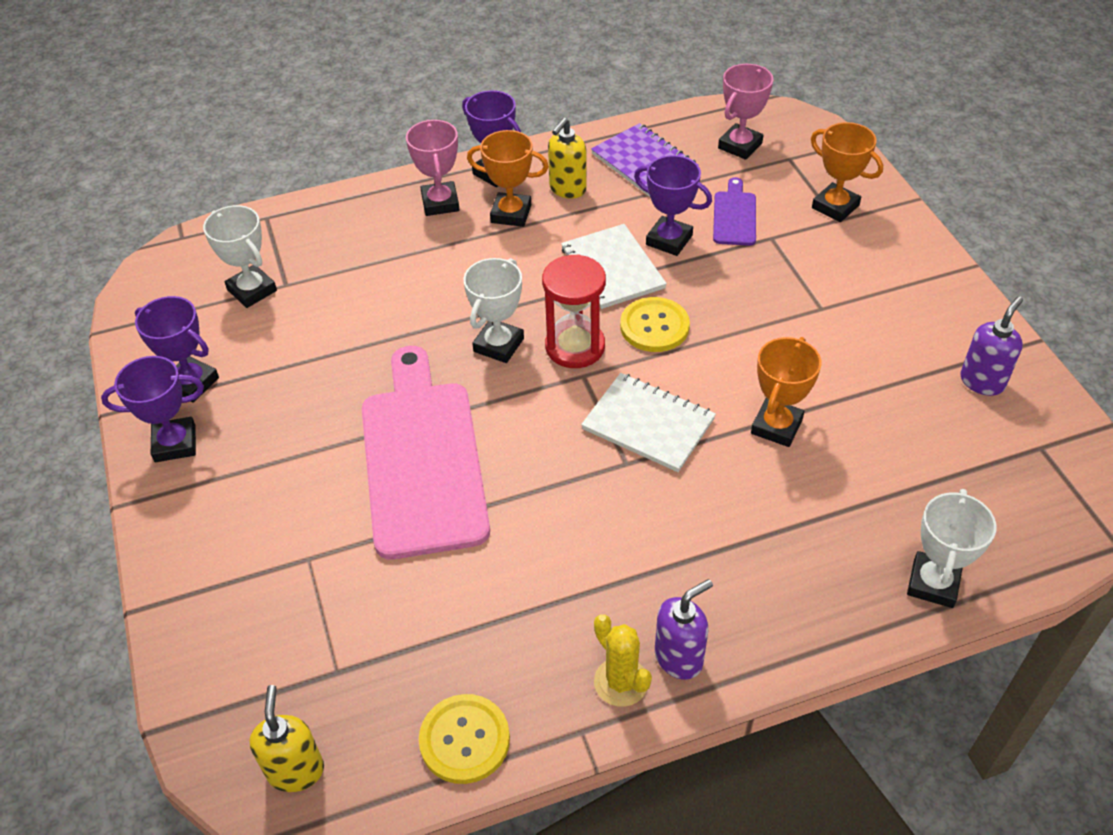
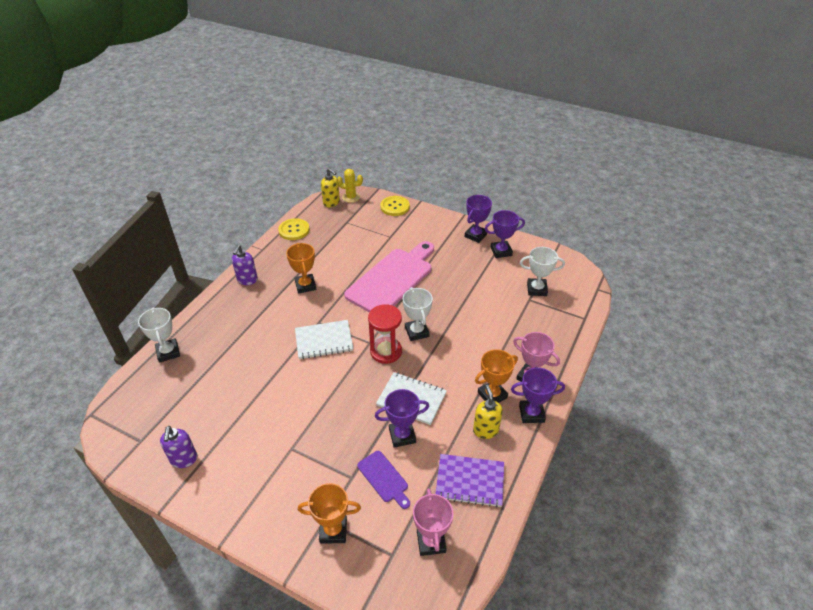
camera: 135 degrees right, 5 degrees down
(422, 459) = (392, 279): pink cutting board -> pink cutting board turned 90 degrees counterclockwise
(621, 682) = (260, 265): yellow cactus -> yellow cactus (351, 197)
(654, 326) = (362, 383): yellow button -> yellow button (395, 207)
(776, 426) = (270, 373): orange trophy -> orange trophy (305, 285)

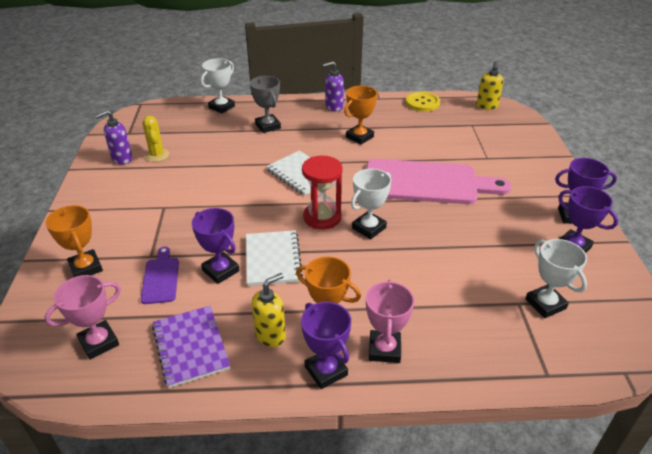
camera: 60 degrees right, 5 degrees down
(234, 333) = (268, 126): none -> grey trophy
(351, 197) = (510, 113): yellow cactus -> yellow cactus (157, 155)
(384, 478) = (160, 278): purple cutting board -> purple cutting board turned 150 degrees clockwise
(395, 207) = (536, 143): yellow button -> none

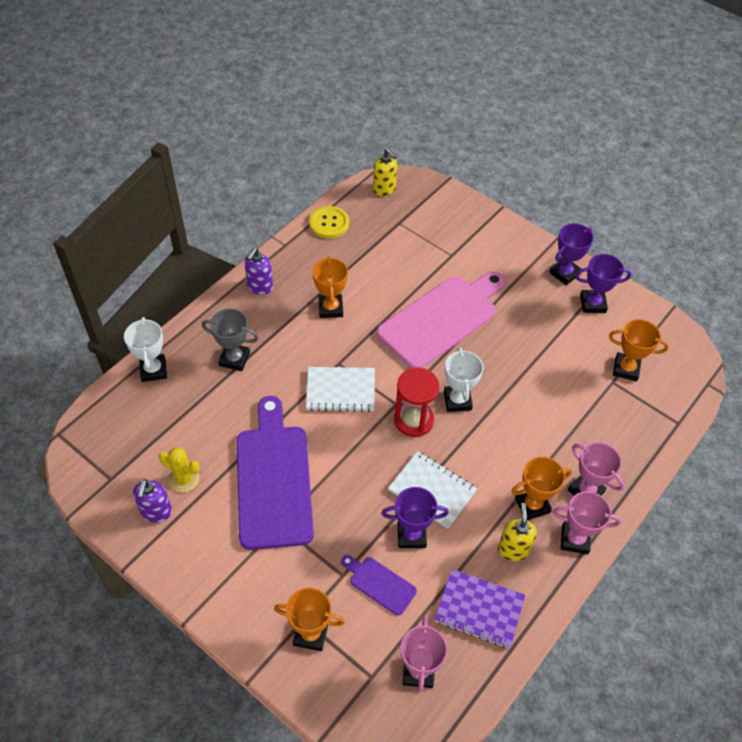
camera: 50 degrees left, 15 degrees up
(196, 186) = (273, 479): none -> purple cutting board
(326, 371) = (575, 539): purple trophy -> pink trophy
(545, 304) = (626, 369): white trophy -> orange trophy

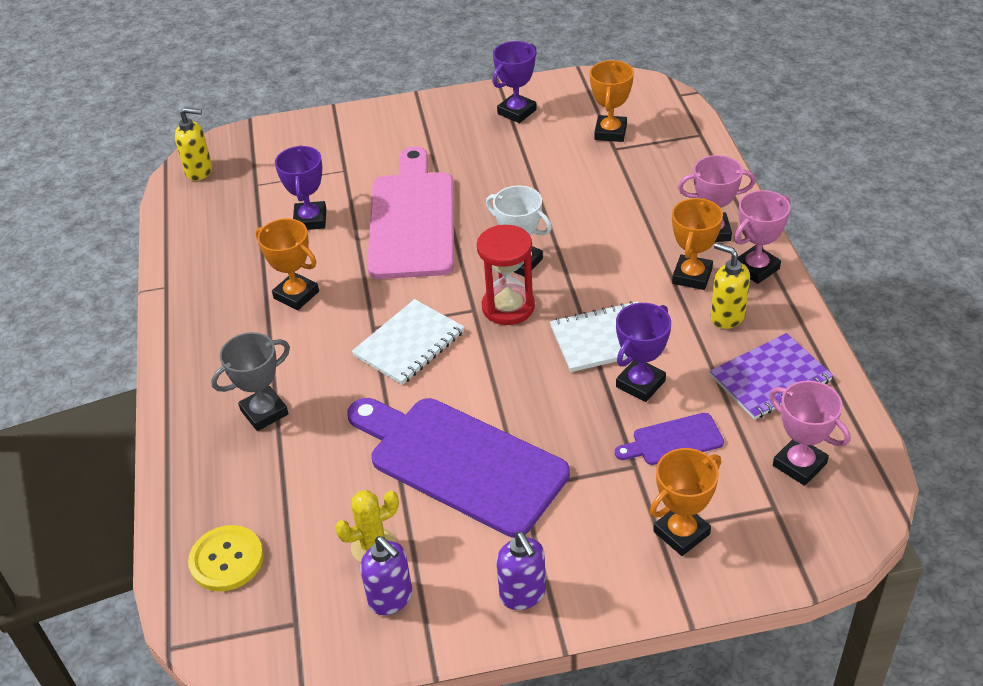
camera: 45 degrees left, 10 degrees down
(153, 370) = (190, 497): white trophy -> none
(260, 287) = (195, 338): purple soap dispenser -> purple soap dispenser (523, 594)
(329, 223) = (185, 236): yellow button -> yellow button (226, 560)
(564, 273) = (461, 109): purple trophy -> purple trophy (310, 220)
(626, 369) = (610, 132): orange trophy -> orange trophy turned 45 degrees counterclockwise

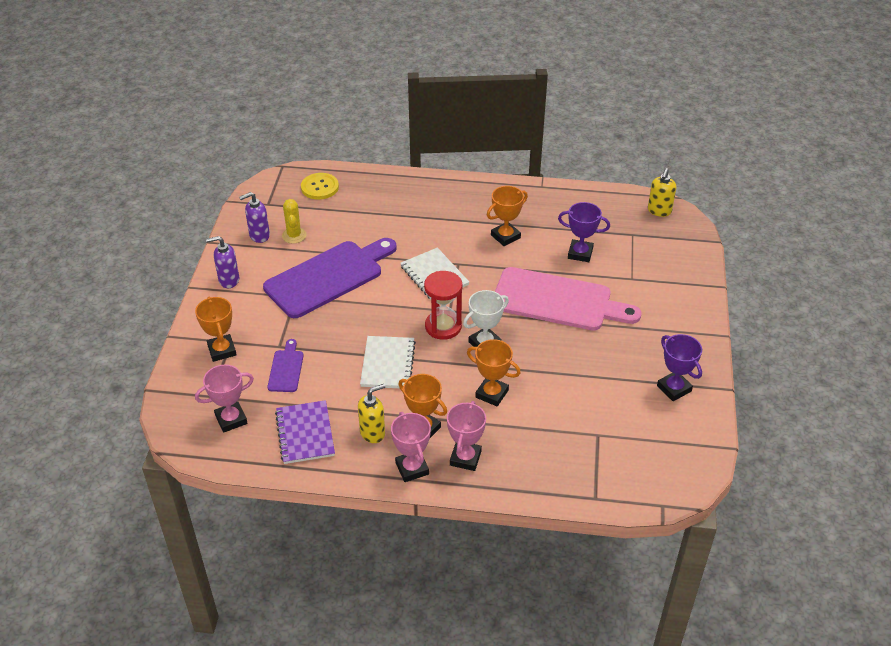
camera: 105 degrees right, 0 degrees up
(264, 412) = (412, 211): grey trophy -> none
(610, 132) = (621, 439): orange trophy -> orange trophy (492, 394)
(640, 384) = (339, 369): purple trophy -> none

